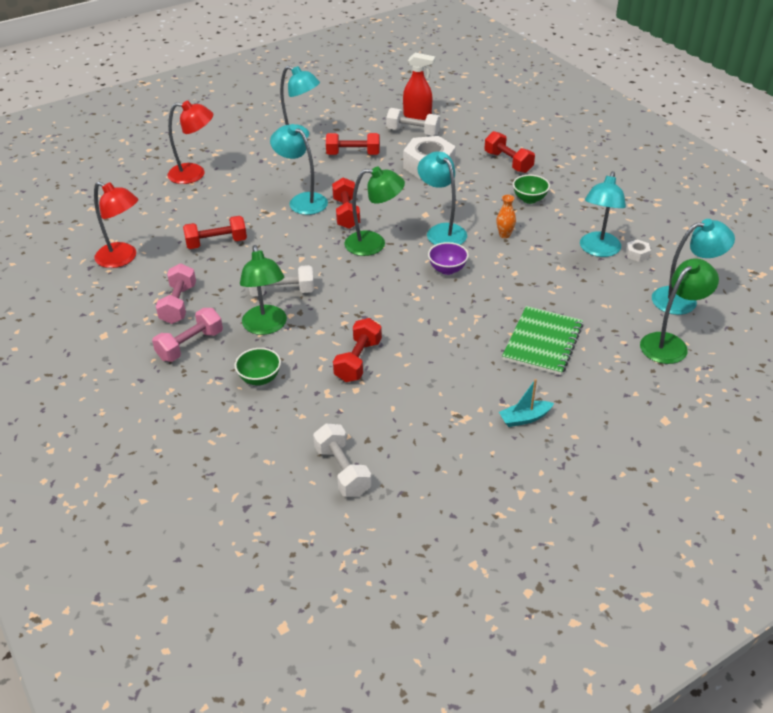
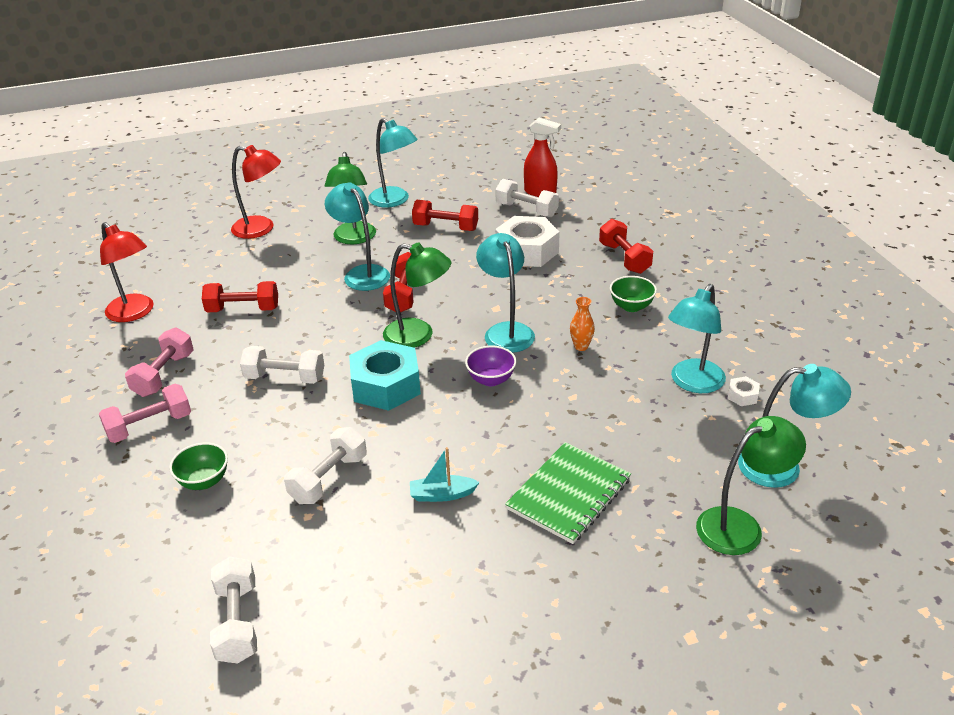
camera: 15 degrees right, 5 degrees down
(266, 327) = (245, 417): green lamp -> green lamp (354, 239)
(358, 361) = (328, 479): red dumbbell -> white dumbbell
(367, 286) = (386, 385): none -> turquoise nut
(524, 418) = (499, 596): turquoise boat -> turquoise boat (442, 495)

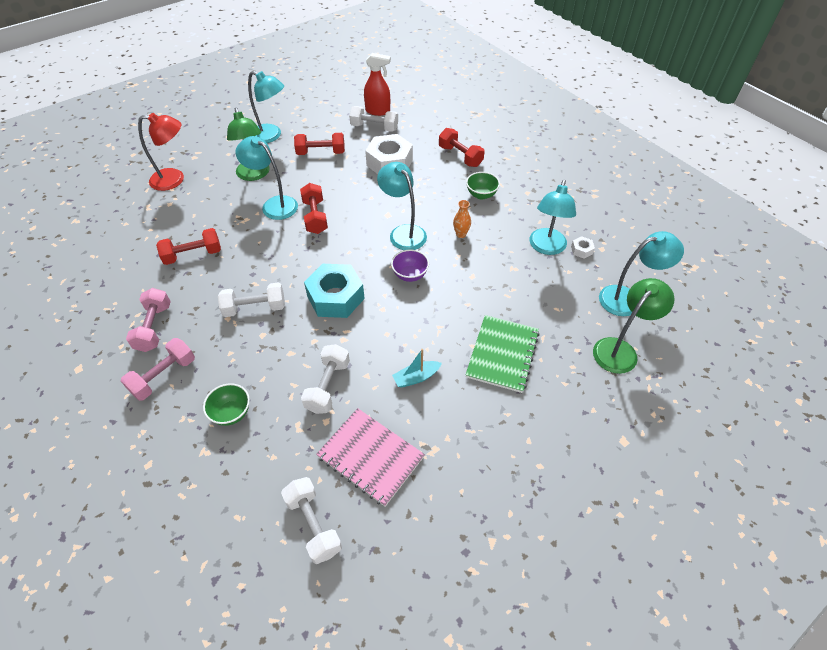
camera: 20 degrees left, 15 degrees up
(135, 313) = (102, 277): red lamp -> none
(342, 568) = (370, 457): none -> pink notebook
(418, 335) = (341, 249): green lamp -> none

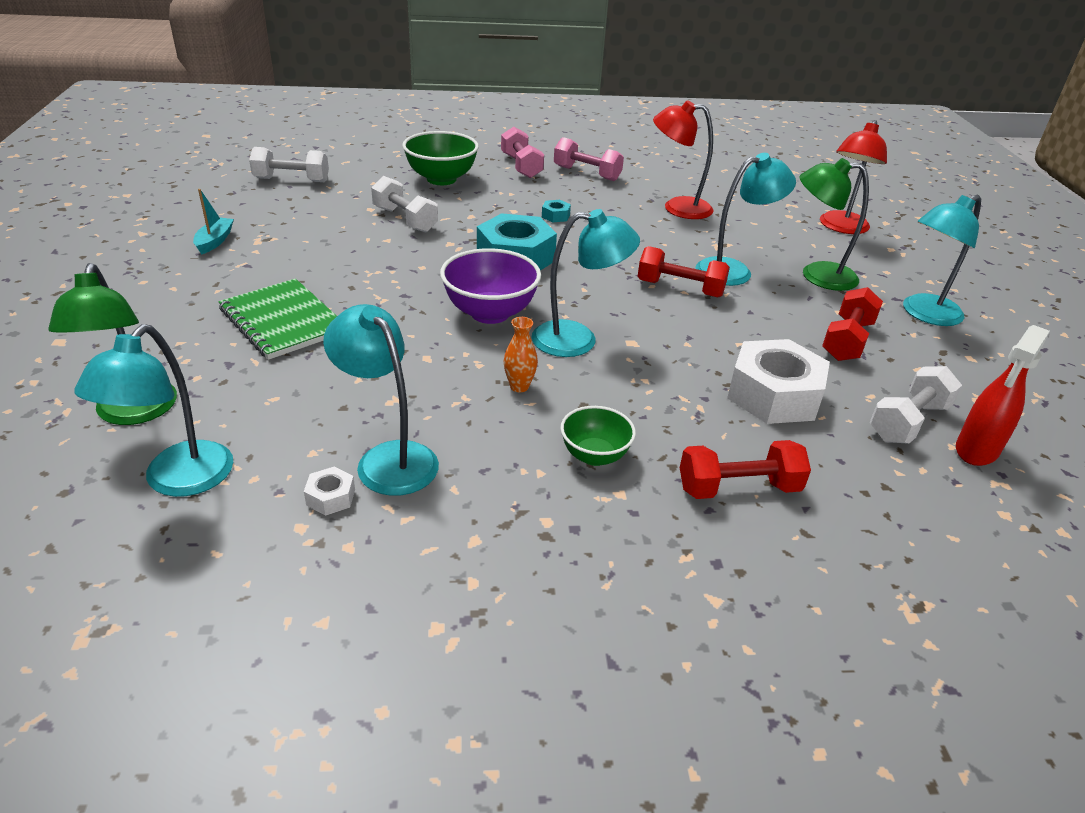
camera: 120 degrees right, 15 degrees down
(193, 255) = (677, 208): red dumbbell -> red lamp
(231, 413) = (441, 179): green bowl -> green bowl, size x1.66
(255, 308) = (555, 216): white dumbbell -> turquoise nut
(370, 457) = (303, 214): pink notebook -> none
(410, 275) = (490, 313): purple bowl -> purple bowl, size x1.66
(416, 377) = (342, 261): turquoise boat -> turquoise boat (215, 241)

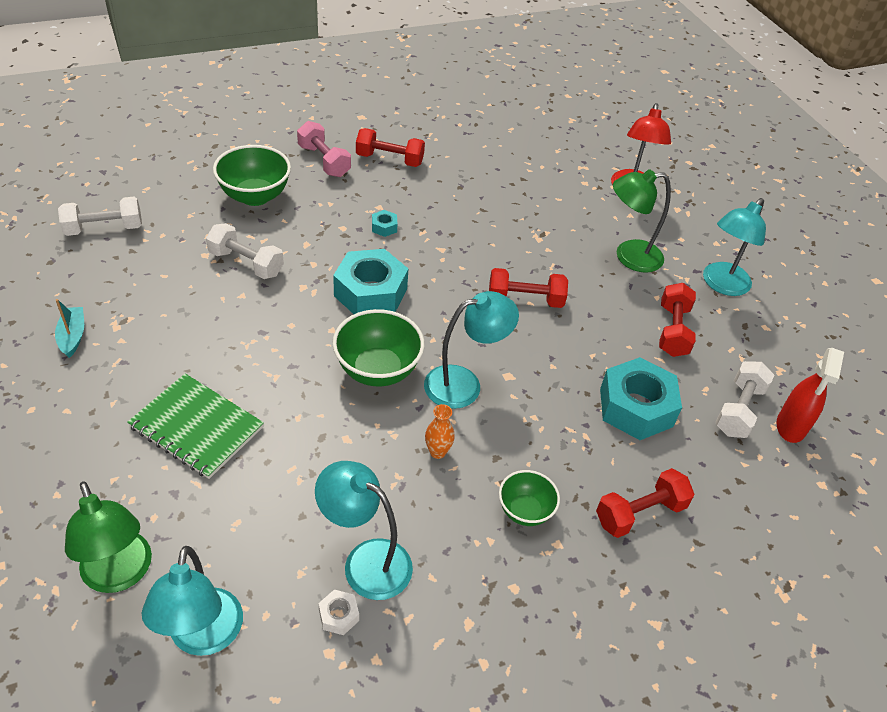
camera: 20 degrees left, 10 degrees up
(490, 313) = (377, 370): purple bowl -> green bowl
(587, 173) = (389, 159): pink dumbbell -> red dumbbell
(677, 208) = (487, 192): red lamp -> none
(733, 270) = (561, 266): turquoise lamp -> none
(773, 395) = (636, 407): white nut -> turquoise nut

